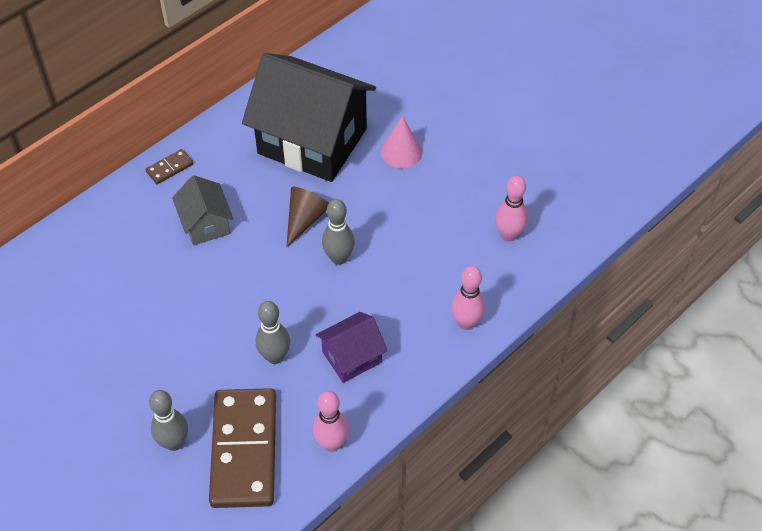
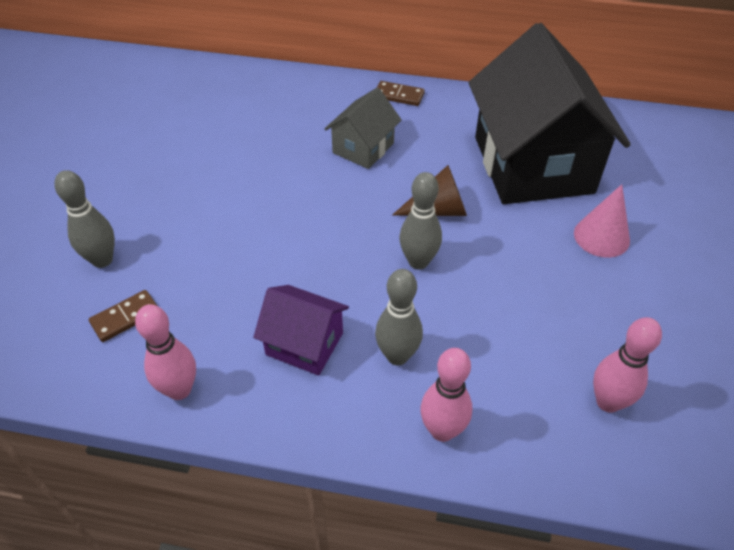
camera: 55 degrees right, 5 degrees down
(244, 450) = (125, 317): brown domino -> brown domino, size x0.41
(275, 357) = (255, 279): grey bowling pin -> grey bowling pin (397, 356)

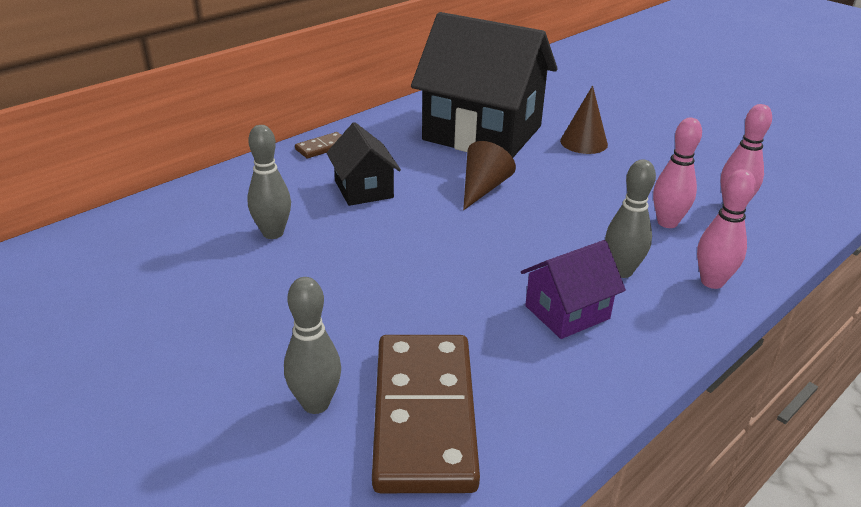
camera: 55 degrees left, 15 degrees down
(125, 317) = (423, 415): brown domino -> brown domino, size x2.41
(179, 390) = (558, 410): pink bowling pin -> pink bowling pin (667, 222)
(363, 148) = (364, 189): grey house -> black house
(418, 262) = (530, 220): grey bowling pin -> grey bowling pin (273, 233)
(601, 236) = (583, 142): pink cone -> brown cone

